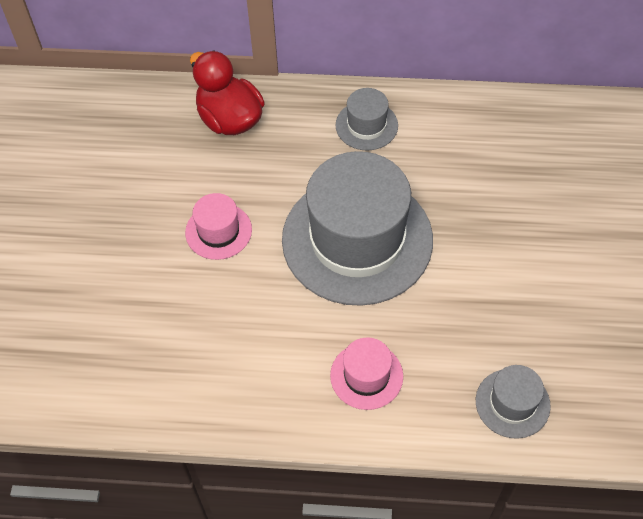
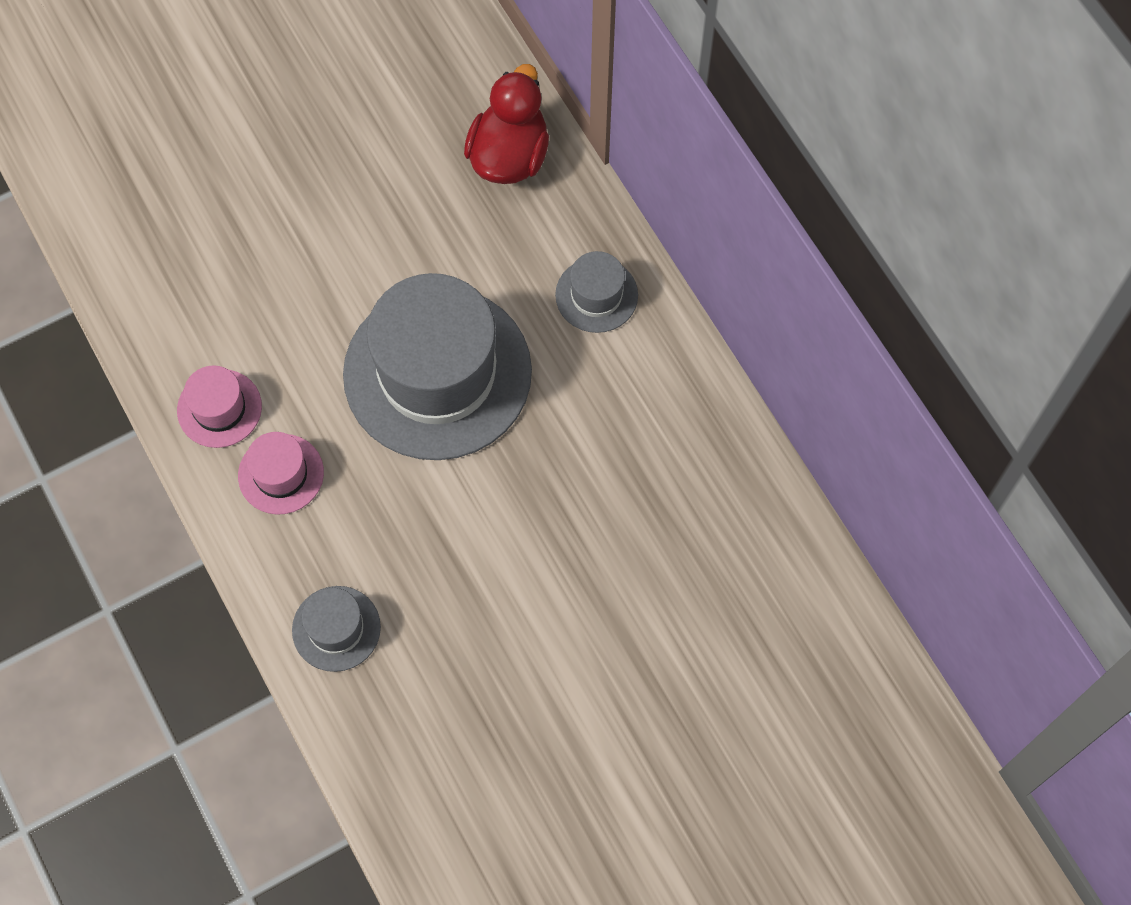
camera: 55 degrees right, 10 degrees up
(218, 231) = (359, 236): pink hat -> pink hat (219, 408)

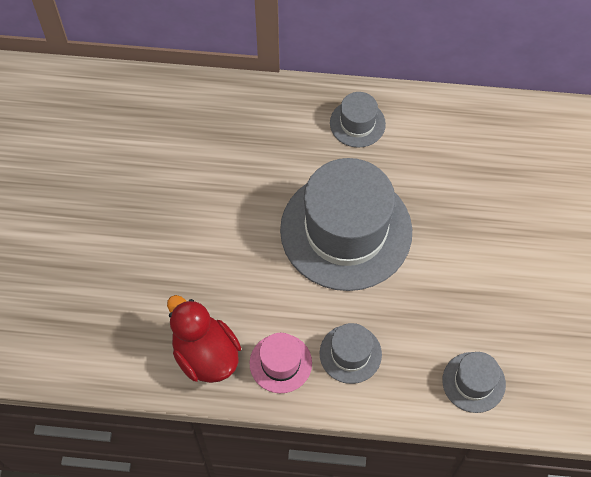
camera: 55 degrees left, 5 degrees down
(281, 474) = (350, 354): pink hat -> grey hat
(509, 155) = (235, 113): red duck -> red duck (205, 355)

